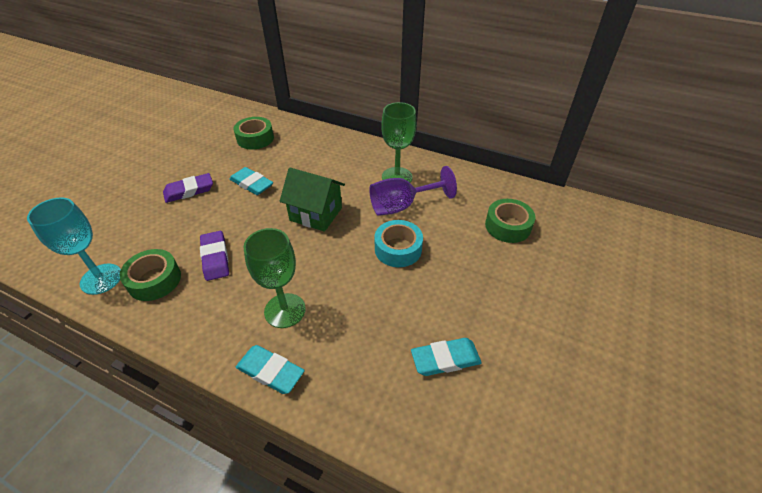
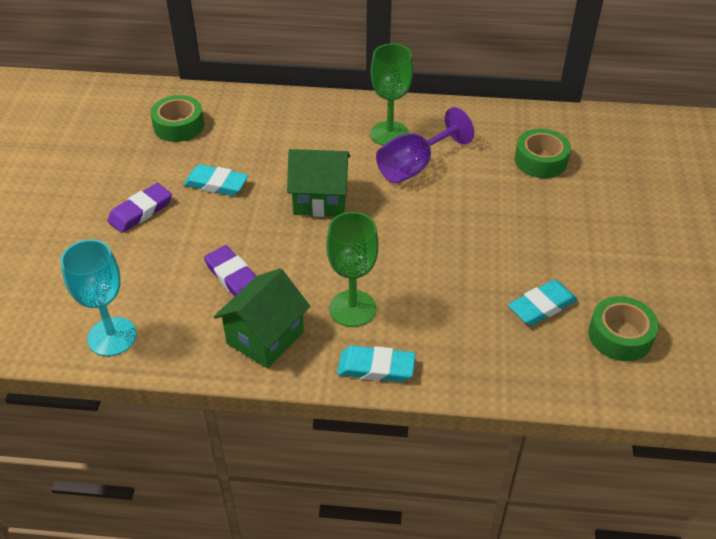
camera: 20 degrees left, 0 degrees up
(154, 280) = (179, 320): green tape -> green tape (620, 335)
(203, 314) = (265, 337): none -> green house
(398, 249) = (437, 214): turquoise tape -> none

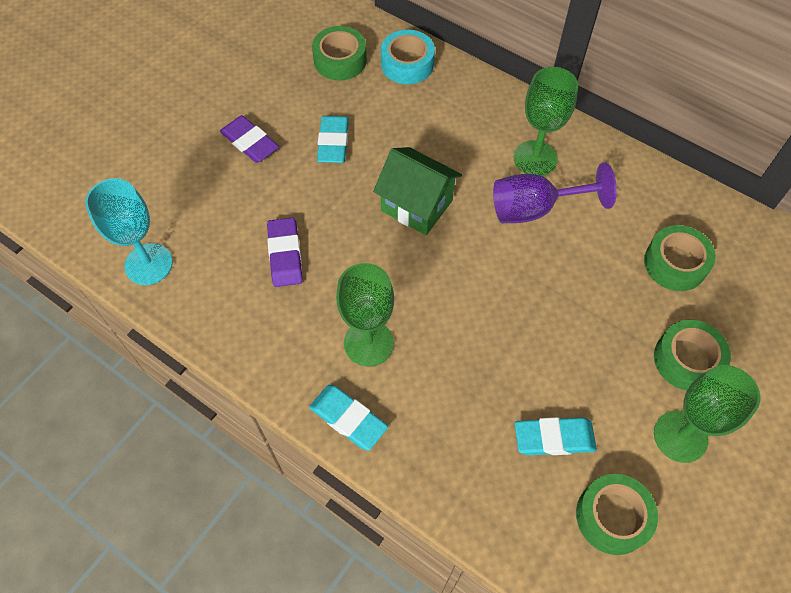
camera: 30 degrees right, 15 degrees up
(141, 211) = (250, 142): purple eraser -> purple eraser turned 60 degrees clockwise
(216, 184) = (333, 142): turquoise eraser -> turquoise eraser turned 45 degrees clockwise
(239, 108) = (407, 64): none -> turquoise tape
(265, 337) = (272, 333): green house -> none
(594, 215) = (687, 360): none -> green tape
(626, 264) = (680, 436): none -> green goblet

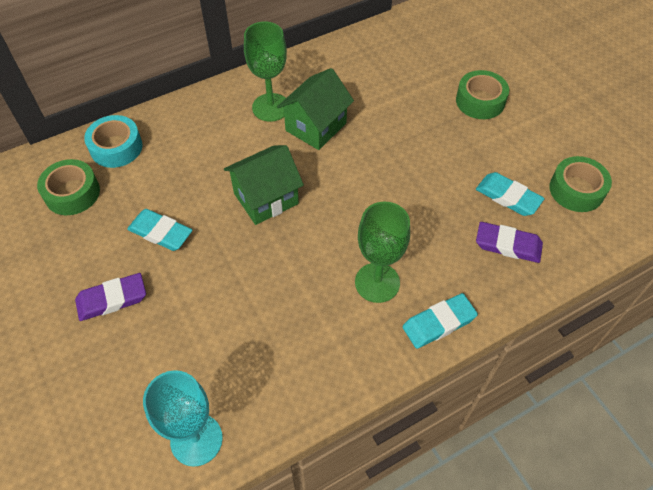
camera: 65 degrees left, 5 degrees down
(285, 255) = (256, 314): purple eraser -> purple eraser (508, 245)
(535, 209) = (316, 127): purple goblet -> green house
(554, 438) = (508, 197): turquoise eraser -> turquoise eraser turned 75 degrees counterclockwise
(675, 264) = (405, 73): green tape -> none
(680, 436) = (533, 130): green goblet -> none

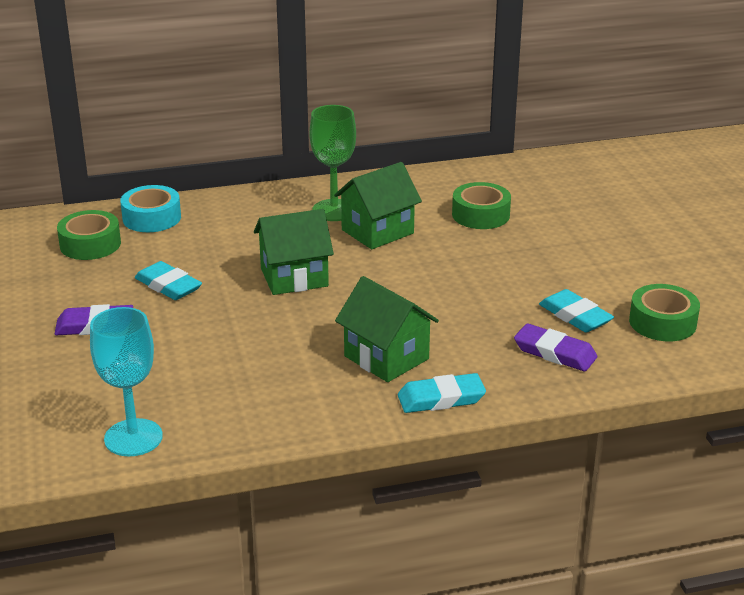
camera: 15 degrees right, 25 degrees down
(377, 282) = (386, 357): green goblet -> green house
(480, 101) = (582, 237): green tape -> green tape (480, 215)

